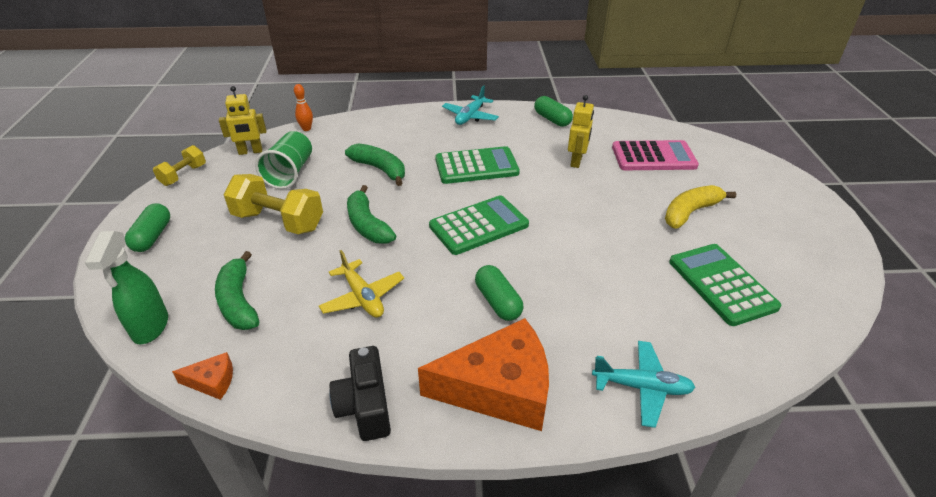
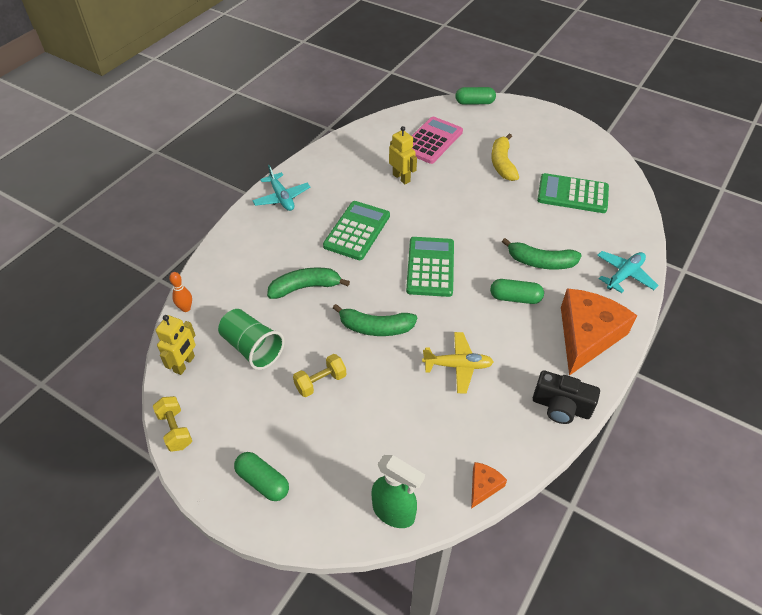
camera: 55 degrees left, 10 degrees up
(238, 301) = (406, 443): green banana -> green banana (540, 262)
(278, 221) = (320, 382): yellow dumbbell -> yellow dumbbell, size x0.58
(552, 119) = (335, 158): green capsule -> green capsule (474, 102)

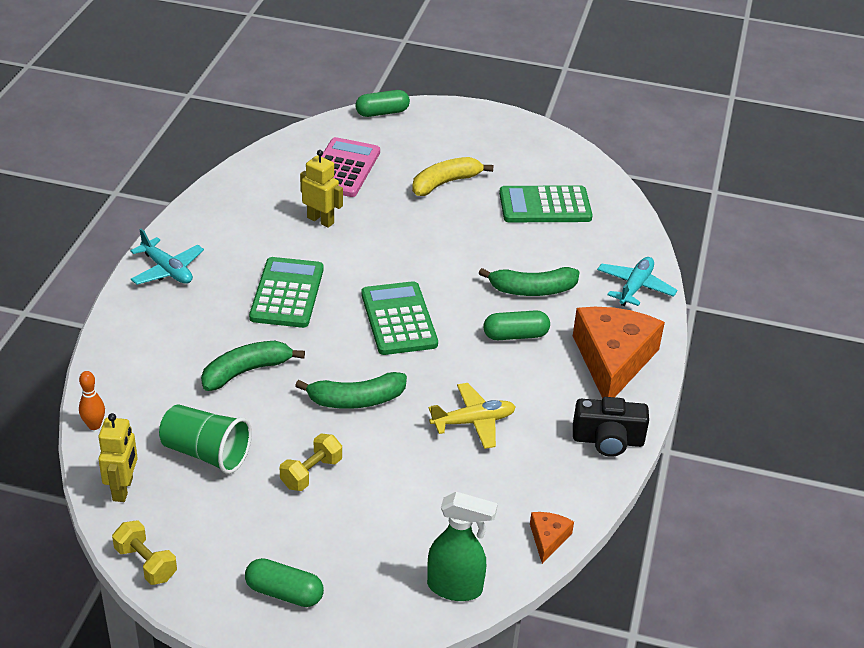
camera: 20 degrees left, 10 degrees down
(502, 164) = (445, 183): yellow banana -> yellow banana turned 75 degrees clockwise

